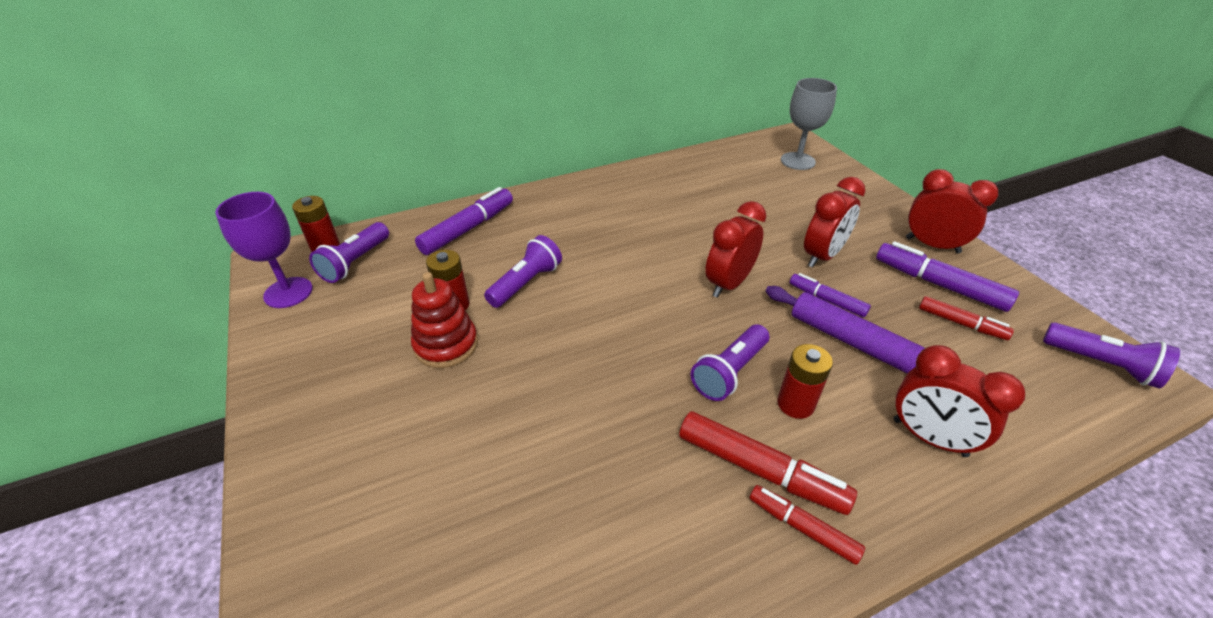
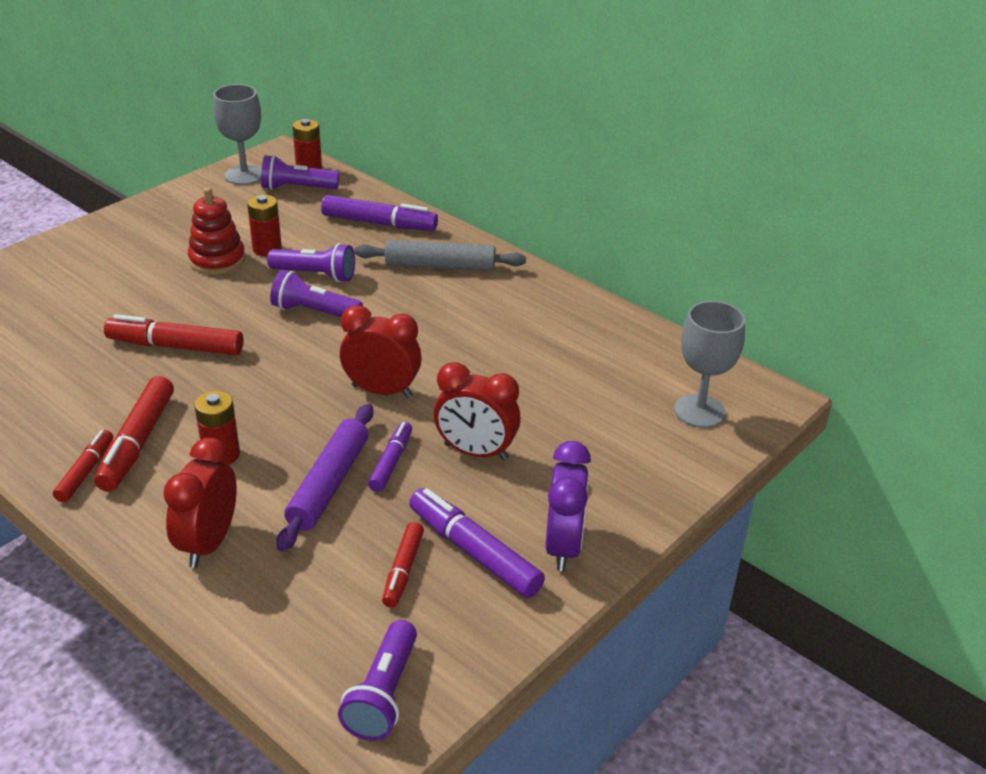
camera: 65 degrees right, 5 degrees down
(288, 292) = (244, 175): purple goblet -> grey goblet
(562, 214) = (440, 266): none -> grey rolling pin
(594, 408) = (175, 346): none -> red marker
(729, 372) = (247, 410): purple flashlight -> purple flashlight (314, 312)
(932, 245) = (563, 546): red clock -> purple clock
(938, 284) = (473, 552): purple marker -> purple marker turned 60 degrees counterclockwise

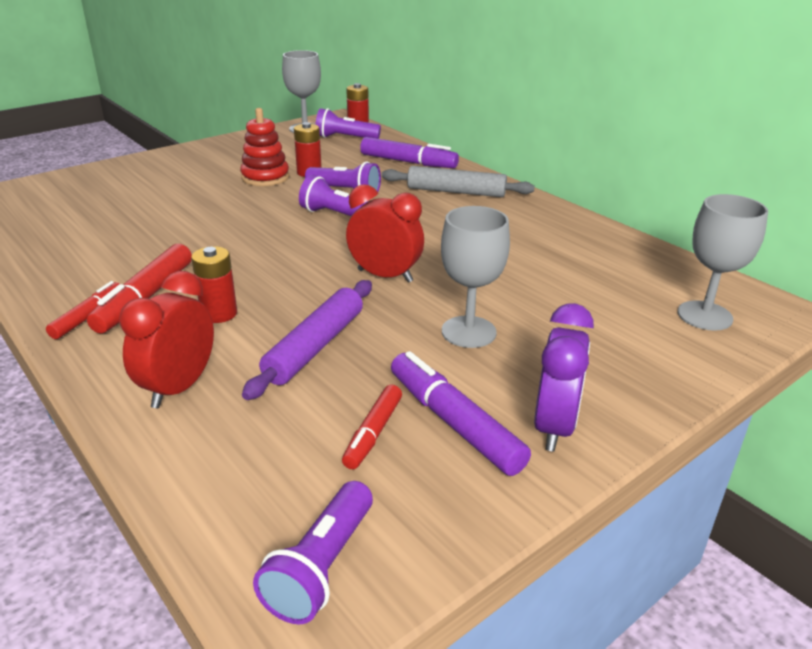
camera: 10 degrees right, 5 degrees down
(175, 346) = (208, 231): red marker -> none
(391, 462) = (381, 333): purple marker -> none
(476, 452) = (468, 332): red clock -> grey goblet

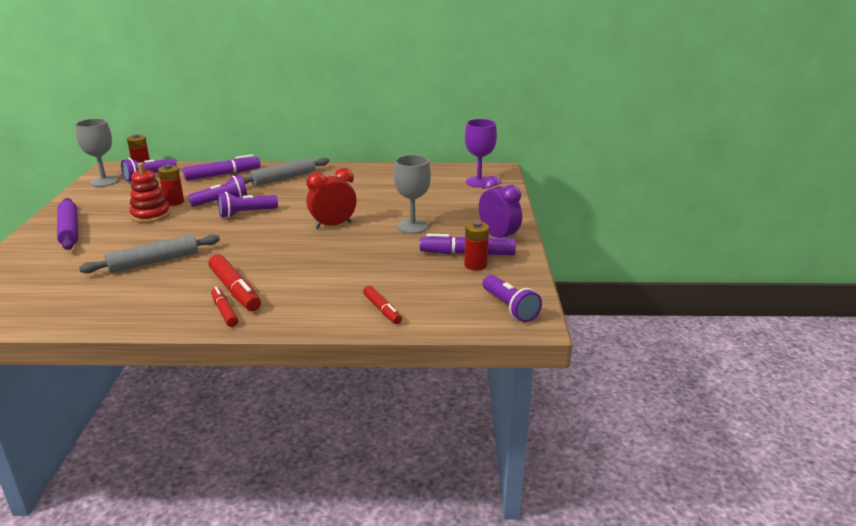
camera: 50 degrees left, 5 degrees down
(166, 226) = (154, 262): none -> grey rolling pin
(179, 388) = (343, 304): red clock -> none
(219, 314) = (291, 275): red battery -> red battery (475, 265)
(315, 346) = (365, 262): purple rolling pin -> purple rolling pin (69, 230)
(373, 433) = (449, 271): red marker -> red marker (382, 310)
(704, 316) = (479, 182): grey goblet -> purple goblet

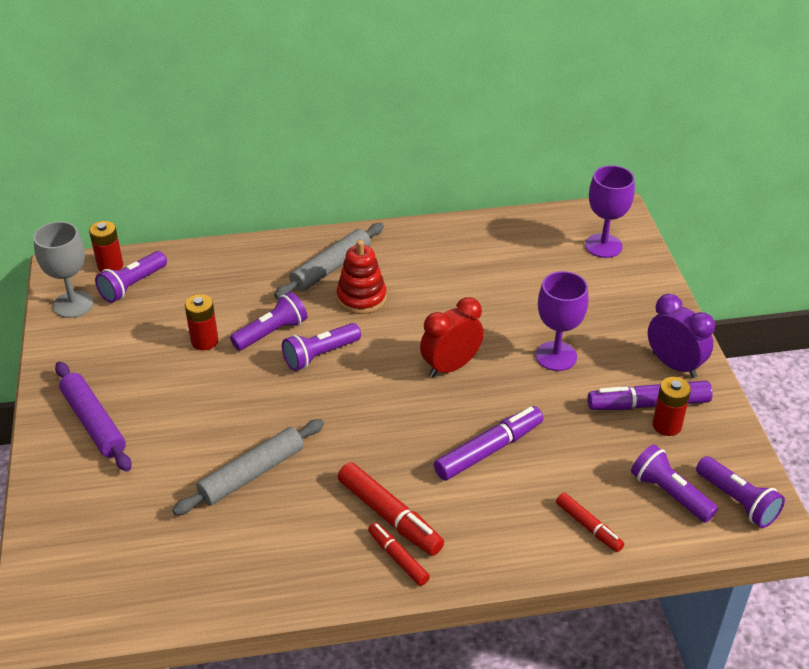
camera: 10 degrees left, 15 degrees up
(150, 215) = (188, 375): red stacking toy -> red stacking toy (361, 298)
(223, 175) = (239, 268): purple marker -> purple marker (489, 450)
(412, 226) = (556, 356): grey goblet -> purple goblet
(457, 299) = (669, 494): none -> purple flashlight

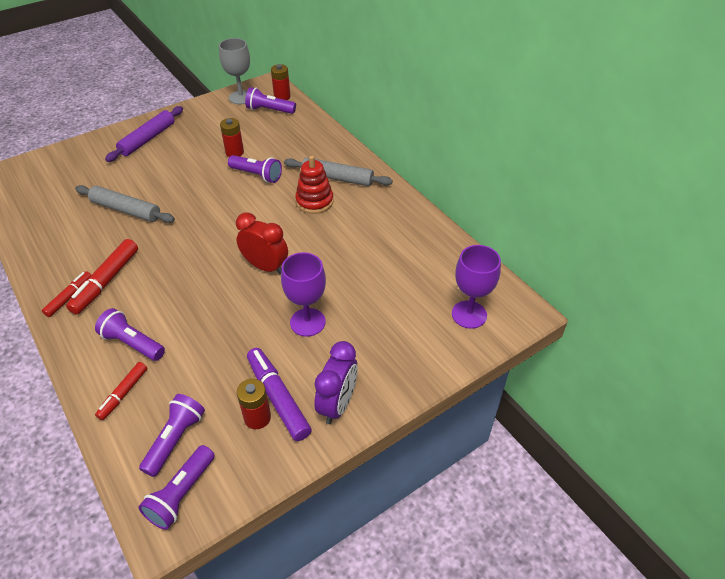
camera: 65 degrees right, 5 degrees up
(320, 355) = (246, 202): purple flashlight -> purple flashlight (133, 343)
(489, 450) = (186, 313): purple marker -> none

